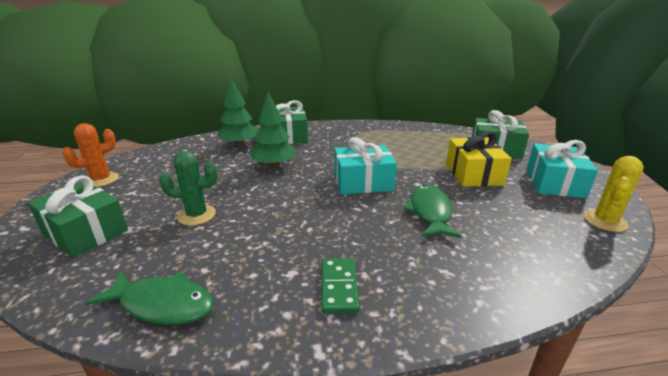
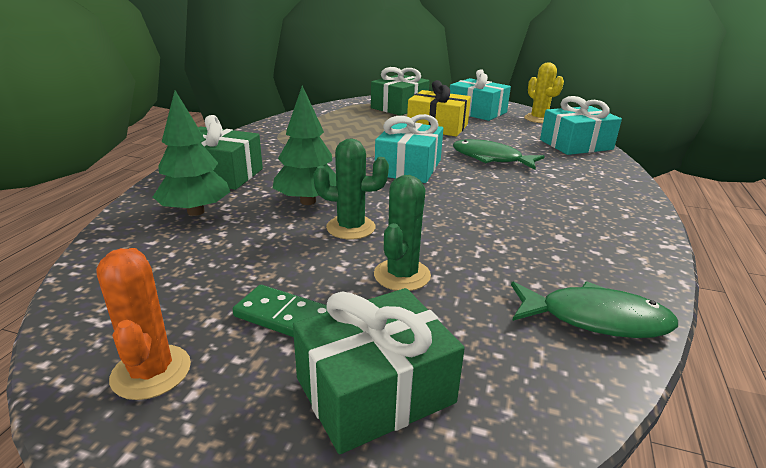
camera: 65 degrees left, 0 degrees up
(162, 304) = (595, 319): green fish -> green fish turned 60 degrees clockwise
(248, 186) = (351, 228): none -> green cactus
(339, 287) = (589, 220): green domino -> green domino (285, 317)
(554, 258) = (576, 144): none -> turquoise gift

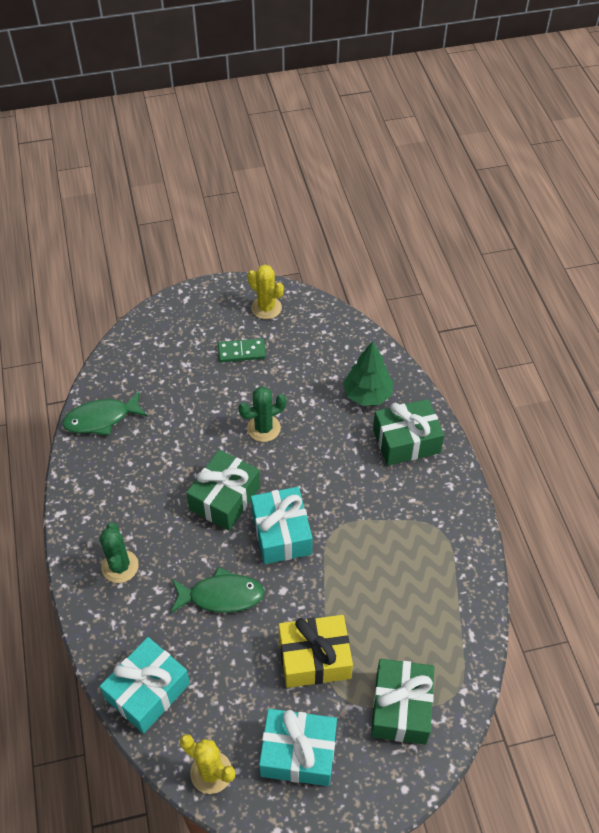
camera: 150 degrees right, 25 degrees up
(151, 372) = (266, 308): orange cactus -> yellow cactus
(308, 201) = (313, 442): green tree -> none
(375, 390) = (181, 339): green gift -> green gift (225, 498)
(402, 275) = (208, 403): green cactus -> green cactus (120, 566)

